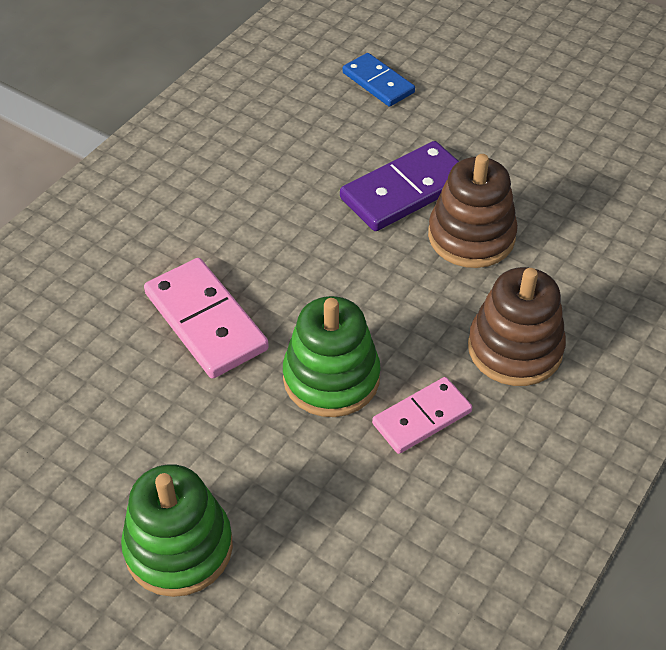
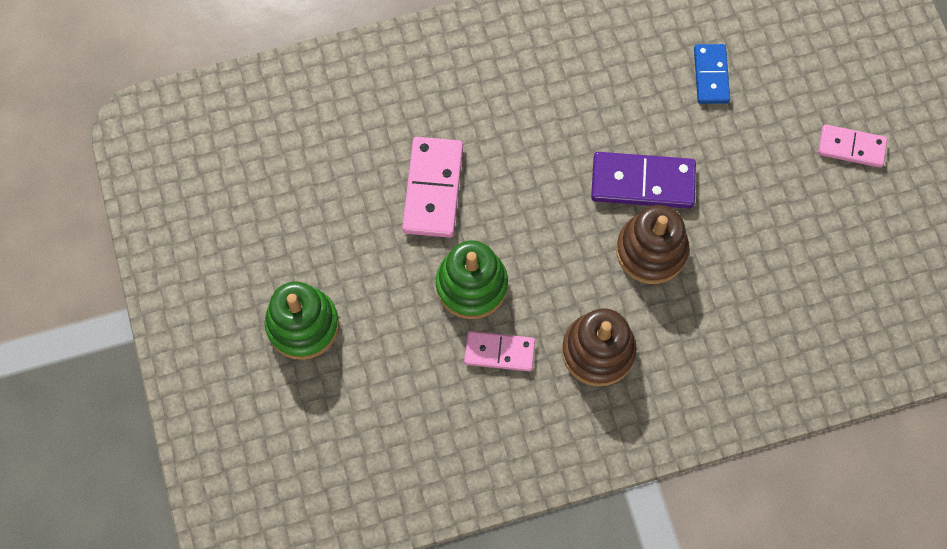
camera: 40 degrees right, 20 degrees up
(547, 65) = (851, 147): none -> pink domino

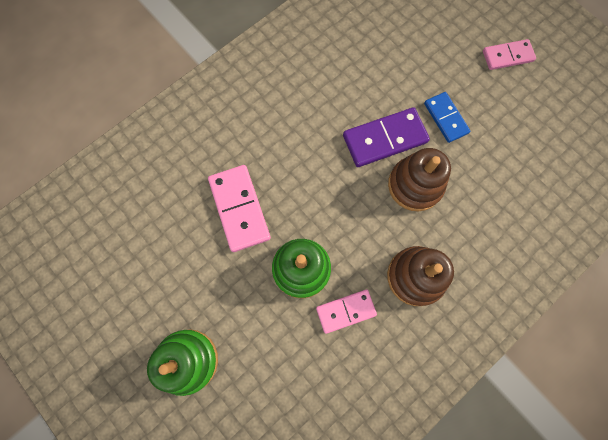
camera: 25 degrees left, 5 degrees up
(711, 75) = (392, 46): blue domino -> blue domino (445, 118)

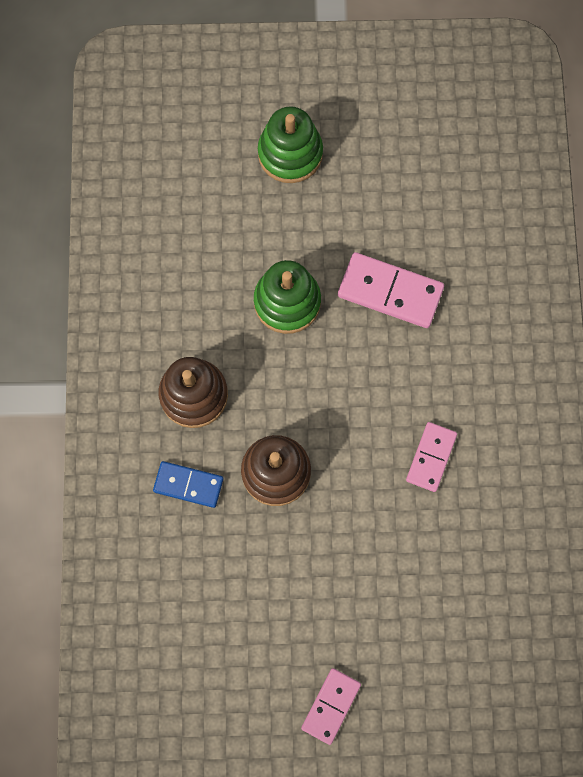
camera: 130 degrees right, 0 degrees up
(346, 311) = (218, 309): pink domino -> pink domino (431, 457)
(385, 139) = (347, 485): purple domino -> none
(445, 118) = (317, 568): blue domino -> blue domino (188, 485)

